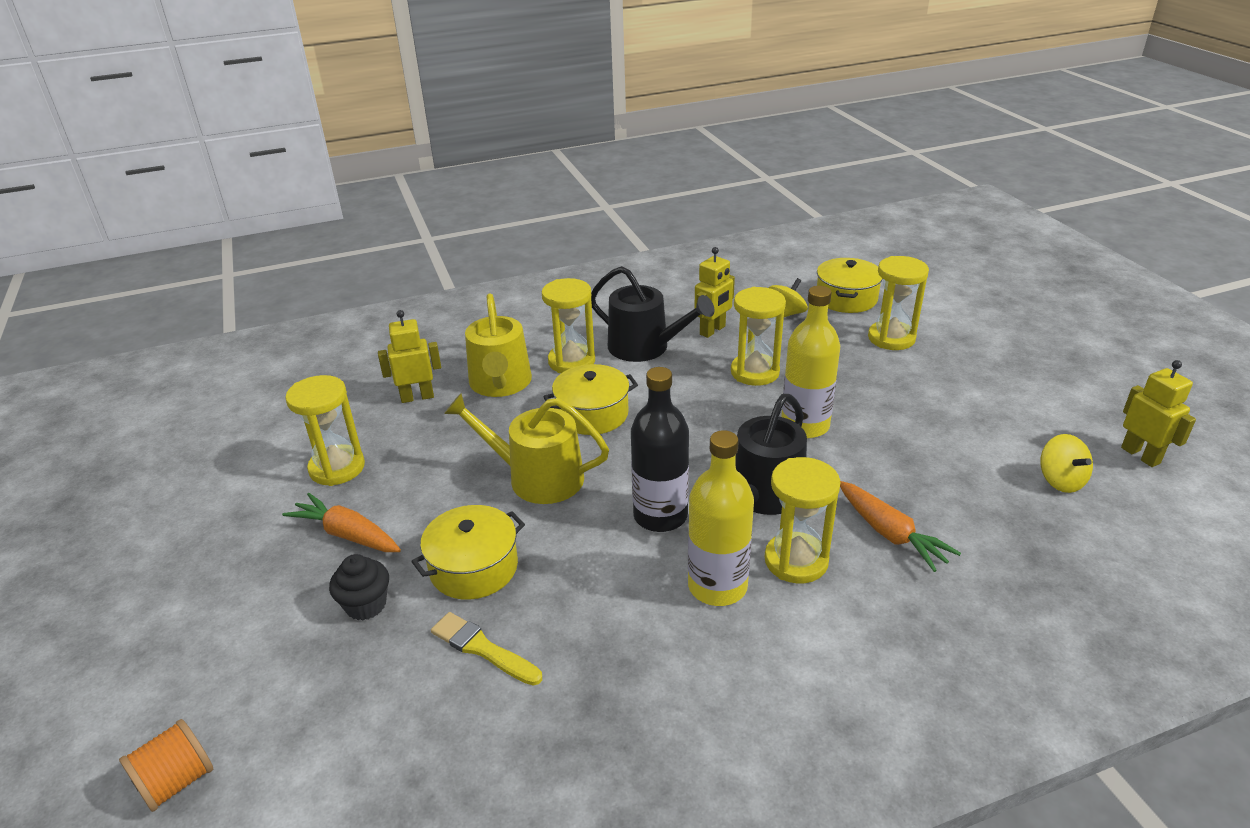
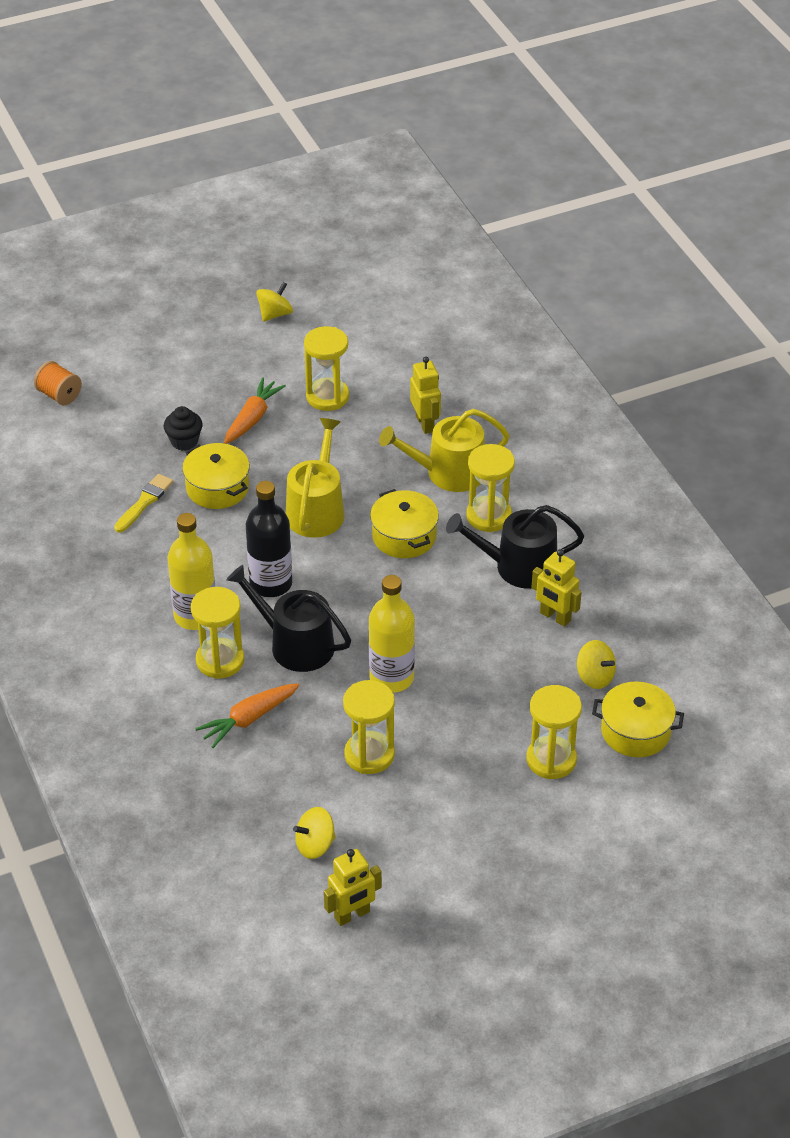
camera: 85 degrees right, 10 degrees up
(145, 514) = (275, 314): none -> yellow spinning top
(645, 347) = (518, 566): black watering can -> black watering can turned 60 degrees clockwise
(755, 372) = (478, 647): yellow hourglass -> yellow hourglass (369, 755)

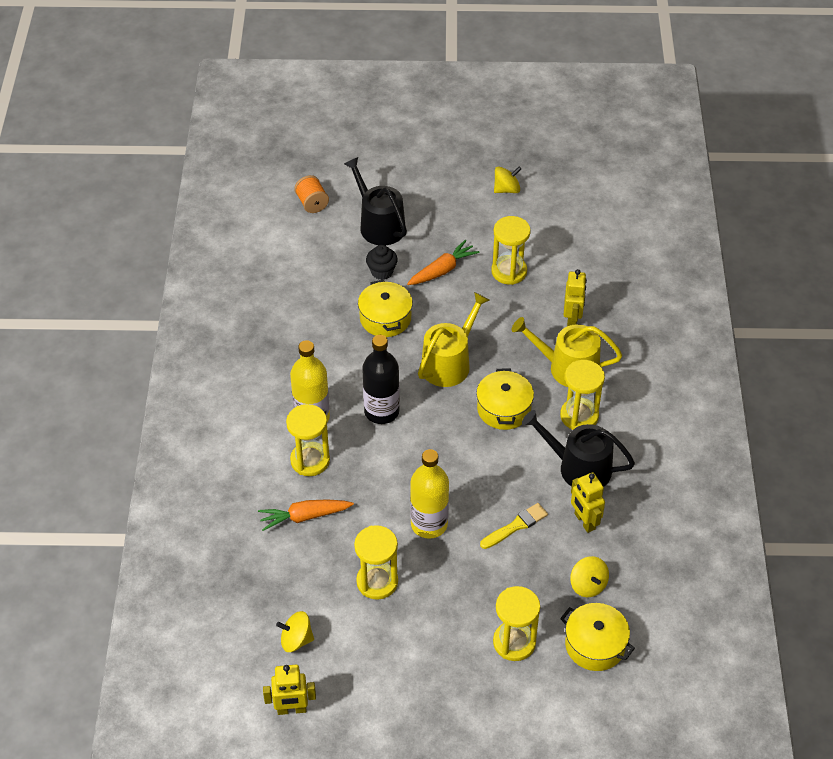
camera: 25 degrees right, 5 degrees up
(144, 502) = (326, 311): yellow brush -> yellow brush (516, 526)
(295, 644) = (372, 468): black watering can -> black watering can (379, 224)

